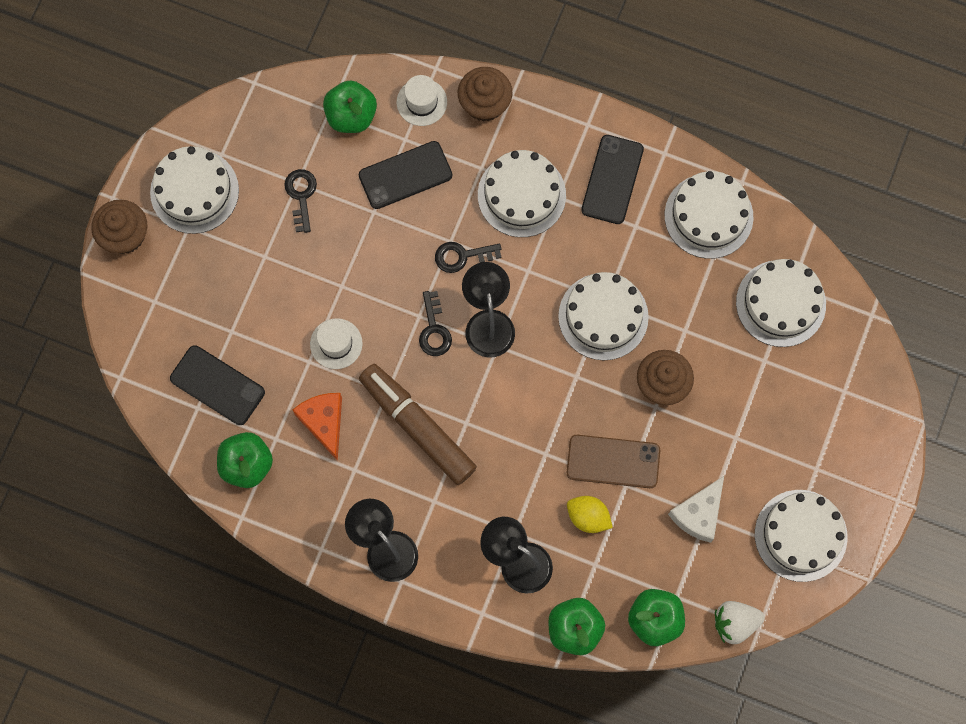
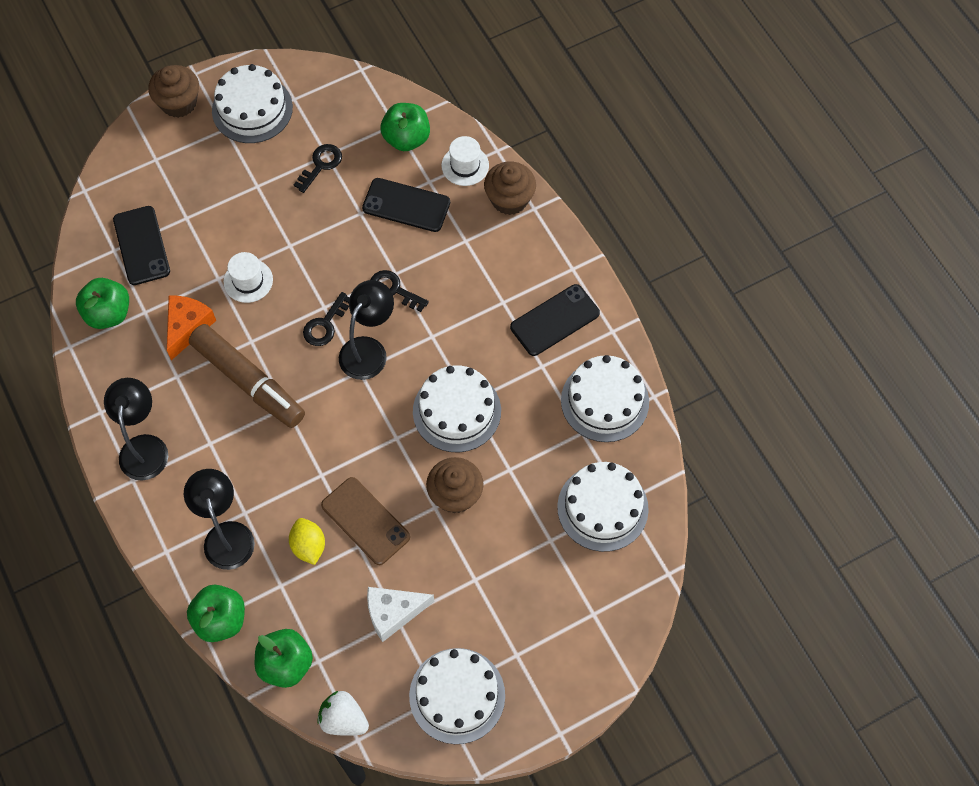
camera: 40 degrees right, 10 degrees down
(417, 426) = (248, 381): brown marker -> brown marker turned 135 degrees clockwise
(521, 195) = (477, 280): white cake -> none

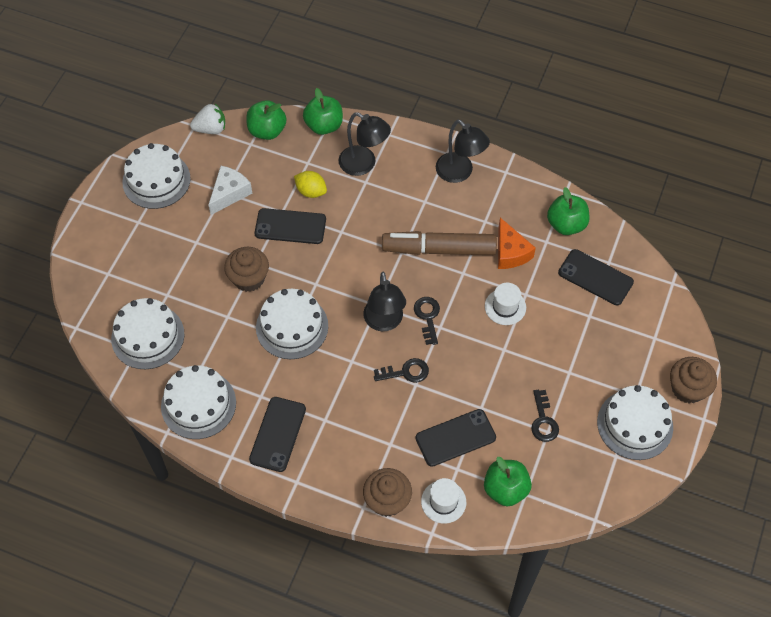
camera: 140 degrees right, 5 degrees down
(365, 521) = (290, 226): brown phone -> black phone

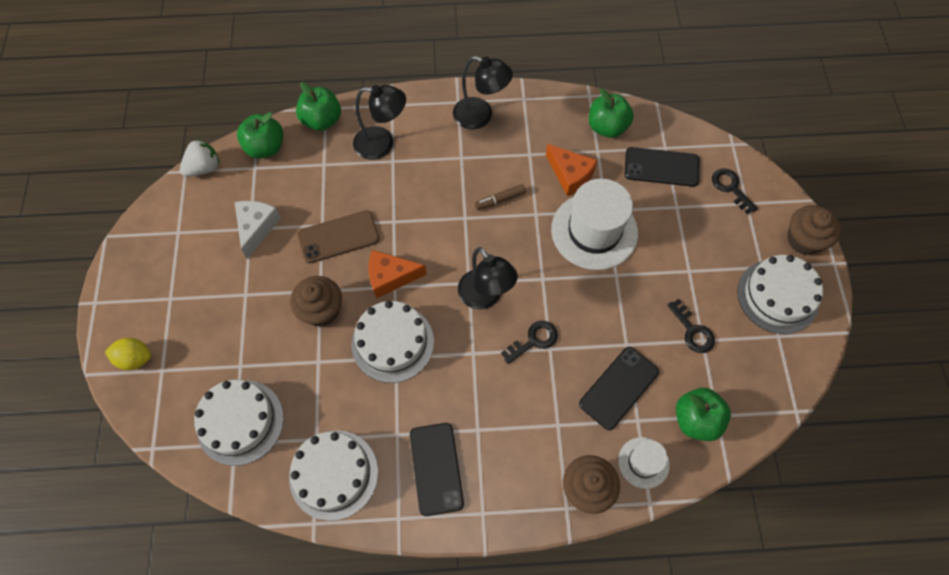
camera: 25 degrees left, 5 degrees up
(156, 180) = (170, 245): white cake -> none
(290, 226) = (338, 237): black phone -> brown phone
(311, 191) = (342, 192): yellow lemon -> yellow lemon (135, 358)
(316, 275) = (390, 277): none -> orange cheese
(427, 317) = (525, 273): black key -> black key (730, 188)
(438, 249) = (500, 200): brown marker -> brown marker, size x0.43
(505, 307) = (594, 231): white hat -> white hat, size x1.94

